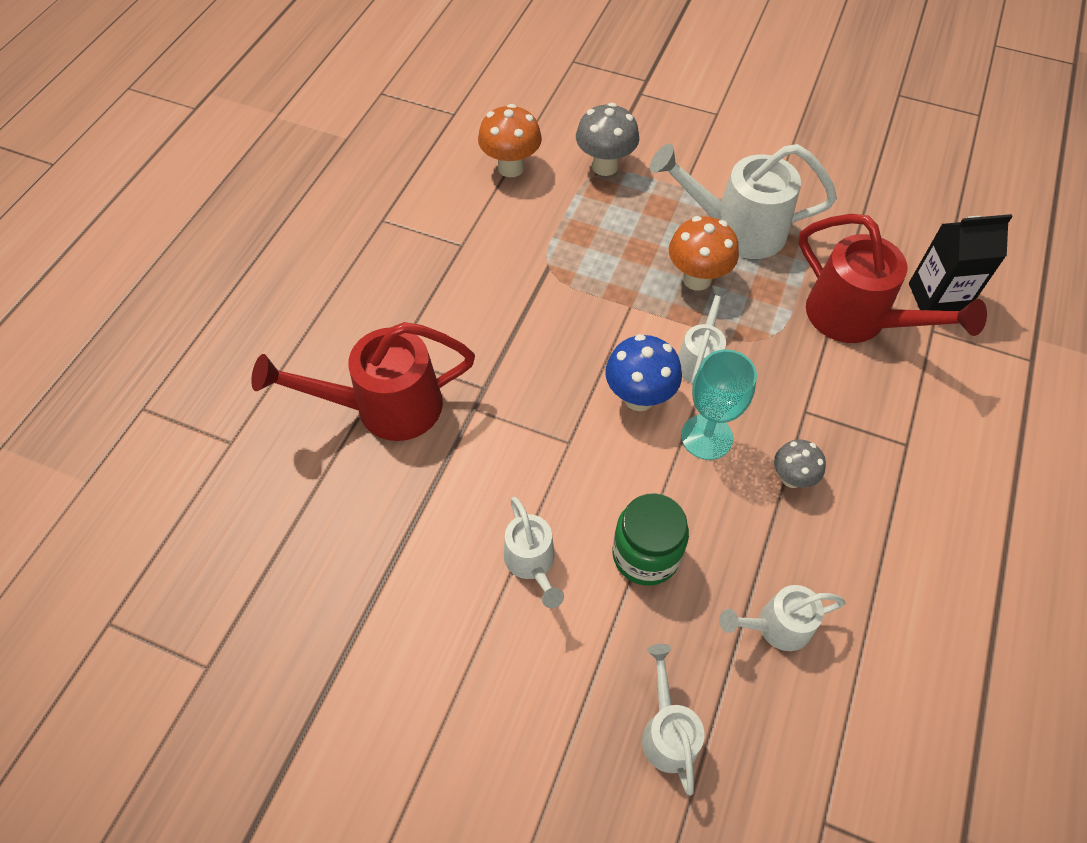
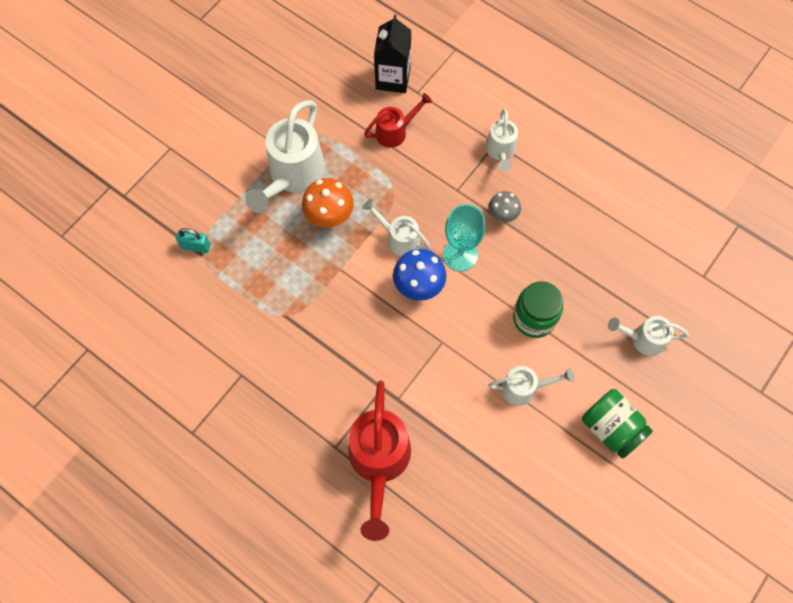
camera: 75 degrees left, 10 degrees up
(502, 705) = (611, 428): none -> green jar
(511, 167) = (170, 318): orange mushroom -> none
(605, 166) = (196, 246): grey mushroom -> turquoise padlock
(776, 626) = (594, 260): white watering can -> white watering can (500, 151)
(856, 319) = (395, 132): red watering can -> red watering can, size x0.55

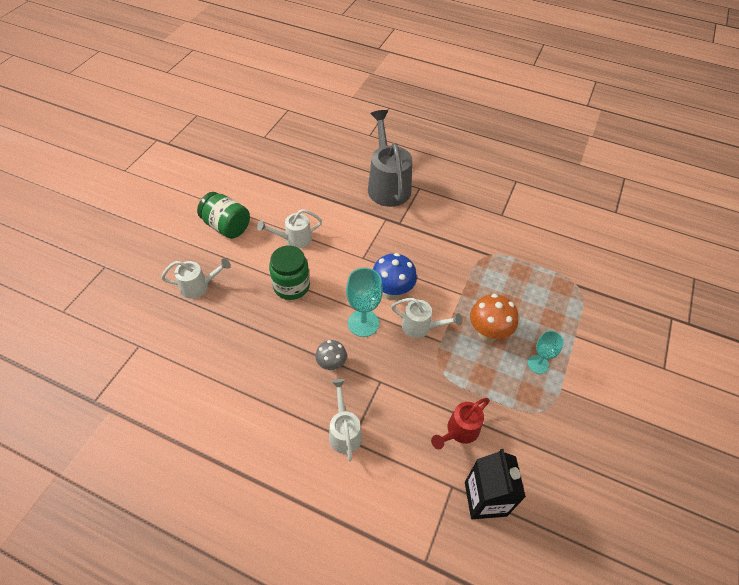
camera: 165 degrees right, 15 degrees down
(196, 246) = (585, 289): turquoise padlock -> none
(293, 176) = (538, 364): white watering can -> turquoise goblet
(379, 462) = (387, 185): red watering can -> grey watering can

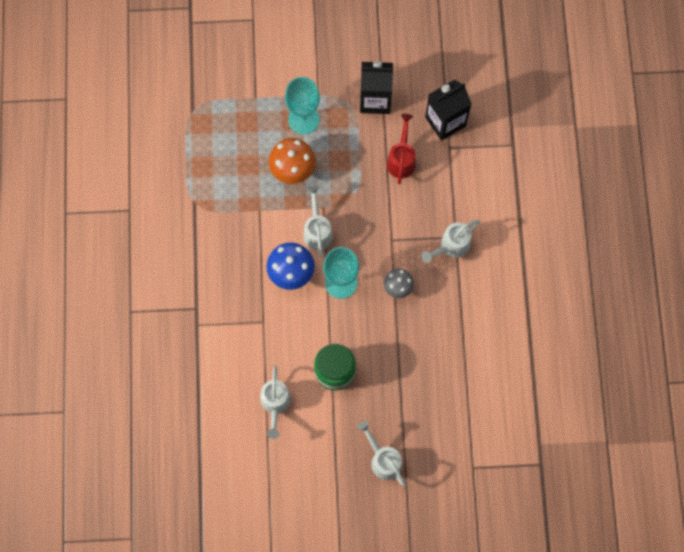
camera: 115 degrees left, 20 degrees up
(227, 226) = (295, 485): green jar -> none
(294, 239) = (275, 404): white watering can -> white watering can turned 45 degrees clockwise
(387, 185) = (143, 348): grey watering can -> none
(459, 431) = (401, 159): red watering can -> red watering can turned 105 degrees counterclockwise
(538, 364) = (303, 119): turquoise goblet -> turquoise goblet, size x1.55
(538, 438) = (375, 99): none -> black carton

